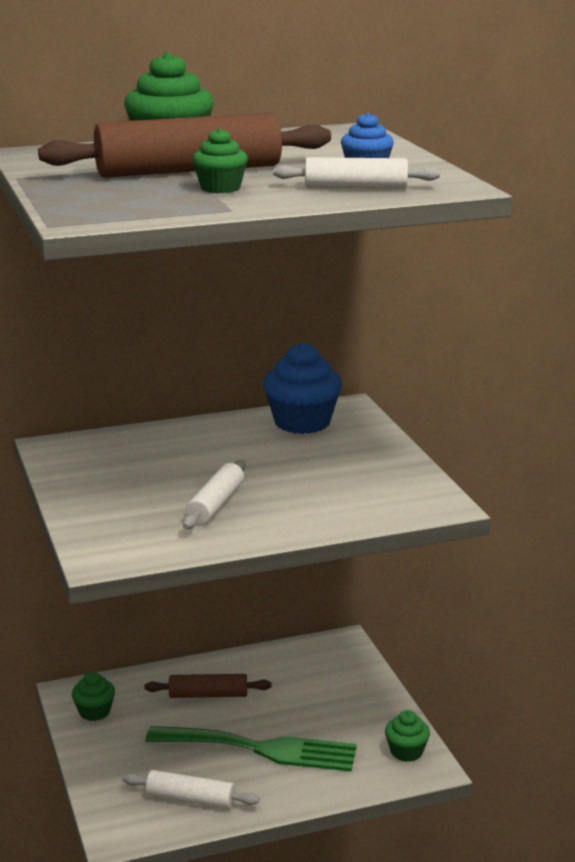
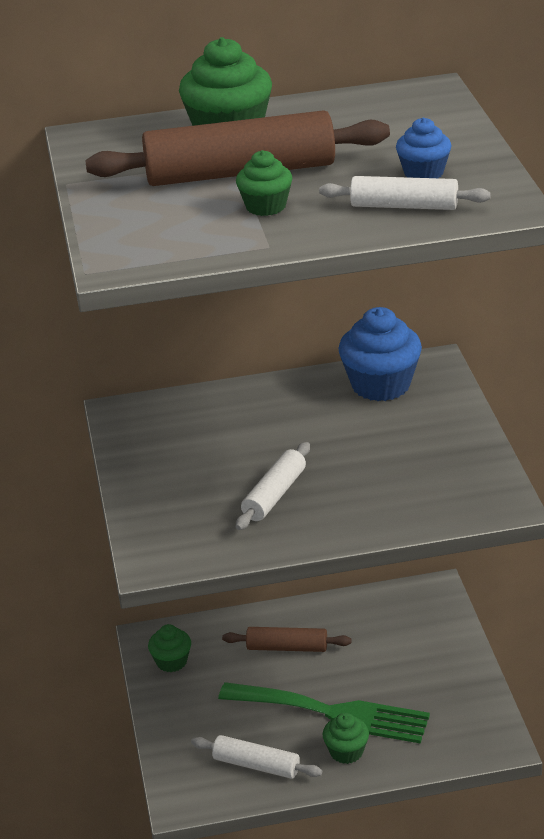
camera: 10 degrees right, 10 degrees up
(406, 752) = (480, 724): green cupcake -> green cupcake (346, 752)

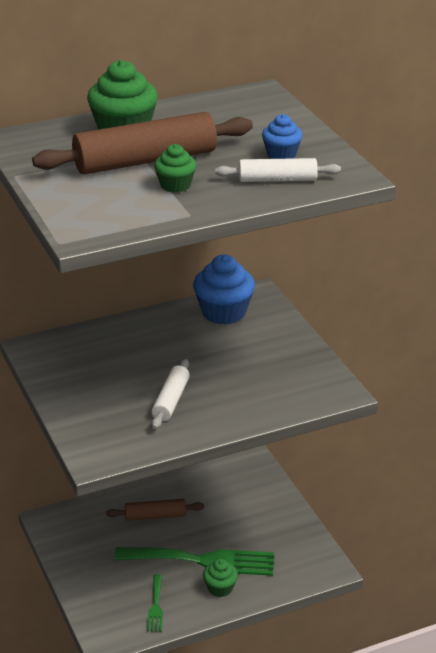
camera: 15 degrees left, 0 degrees up
(171, 662) = (70, 536): green cupcake -> none
(256, 765) = (155, 606): white rolling pin -> green fork

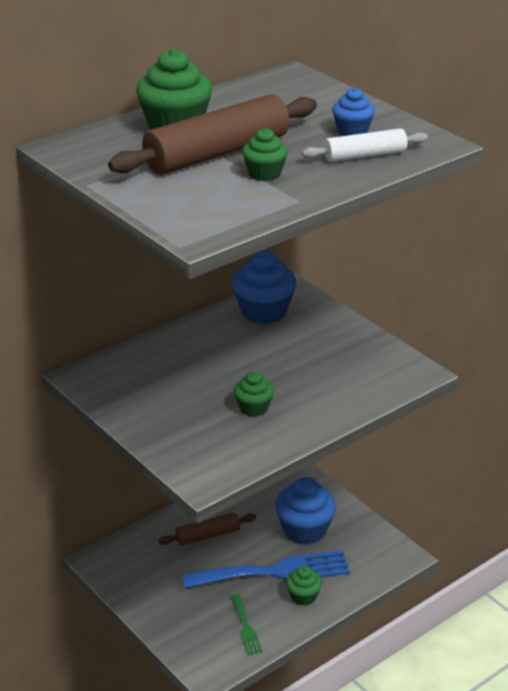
camera: 15 degrees left, 0 degrees up
(171, 400) = (253, 408): white rolling pin -> green cupcake
(202, 561) = (274, 572): green fork -> blue fork
(247, 527) = (304, 530): none -> blue cupcake

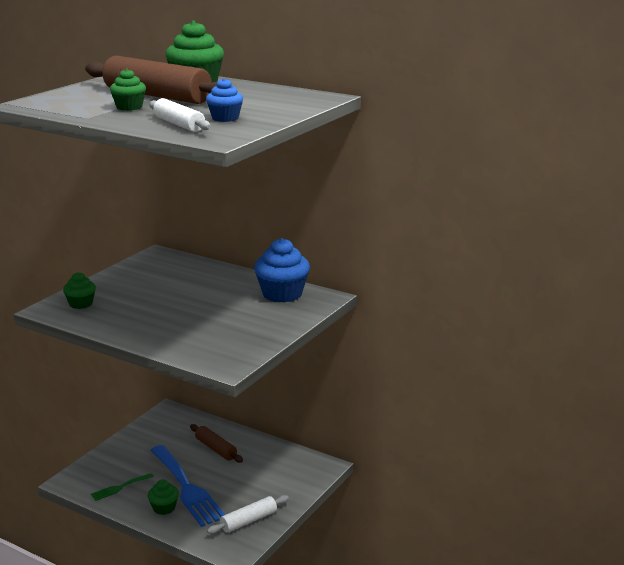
camera: 70 degrees right, 10 degrees down
(253, 408) = (144, 311): green cupcake -> green cupcake (81, 304)
(304, 530) = (245, 493): blue cupcake -> none
(354, 537) = (249, 520): none -> white rolling pin

